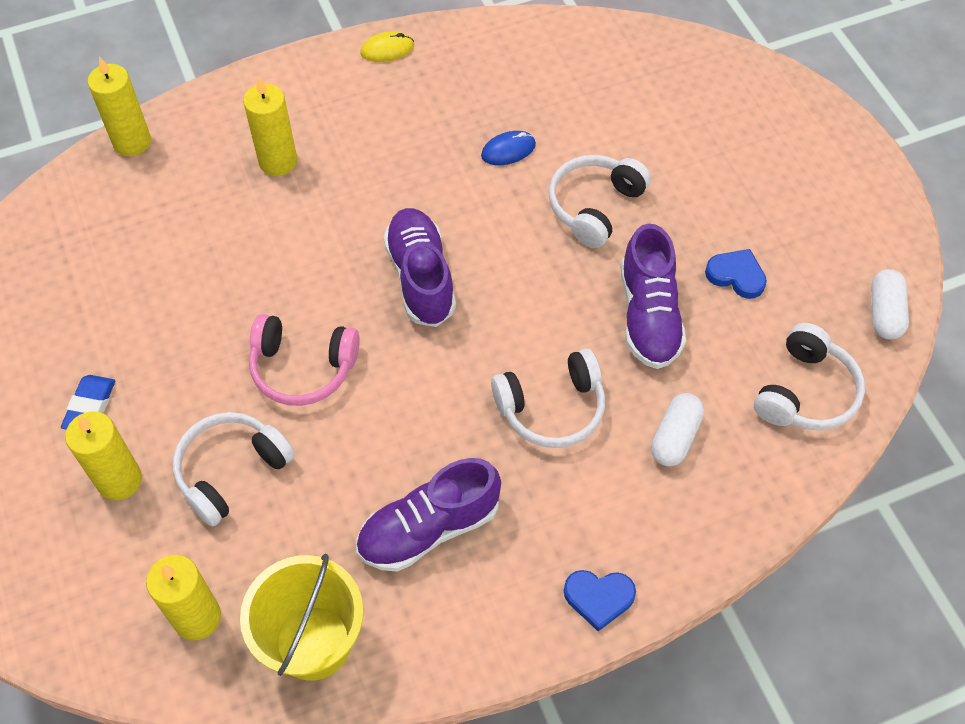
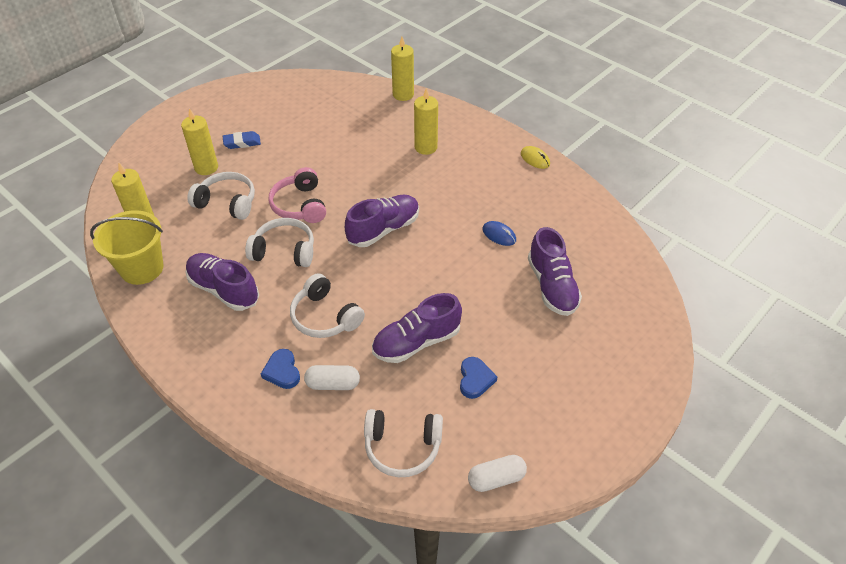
camera: 65 degrees right, 10 degrees down
(595, 206) = (483, 289): white headphones -> white headphones (284, 251)
(599, 598) = (207, 380): blue heart -> blue heart (282, 371)
(627, 135) = (552, 286): none -> purple shoe

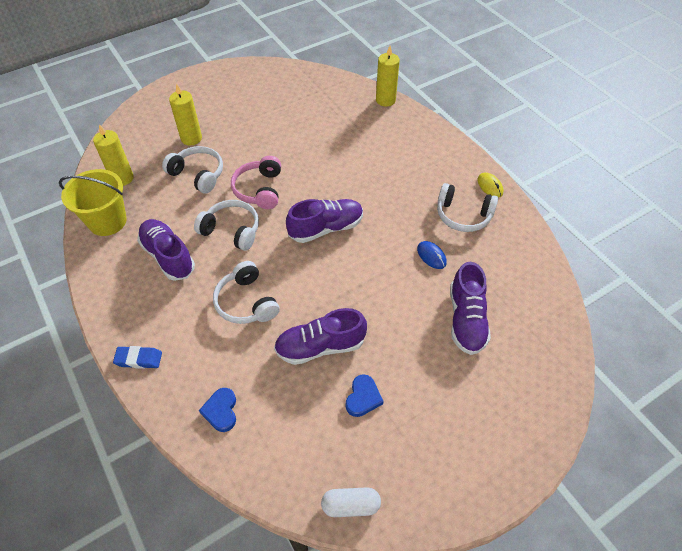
camera: 15 degrees right, 5 degrees up
(242, 142) = (229, 121): blue eraser -> blue eraser (139, 359)
(282, 371) = (192, 346): blue heart -> blue heart (221, 411)
(333, 384) = (232, 370): white capsule -> none
(402, 447) = (274, 449): white headphones -> white headphones (463, 215)
(426, 147) = (390, 155): yellow candle -> none

